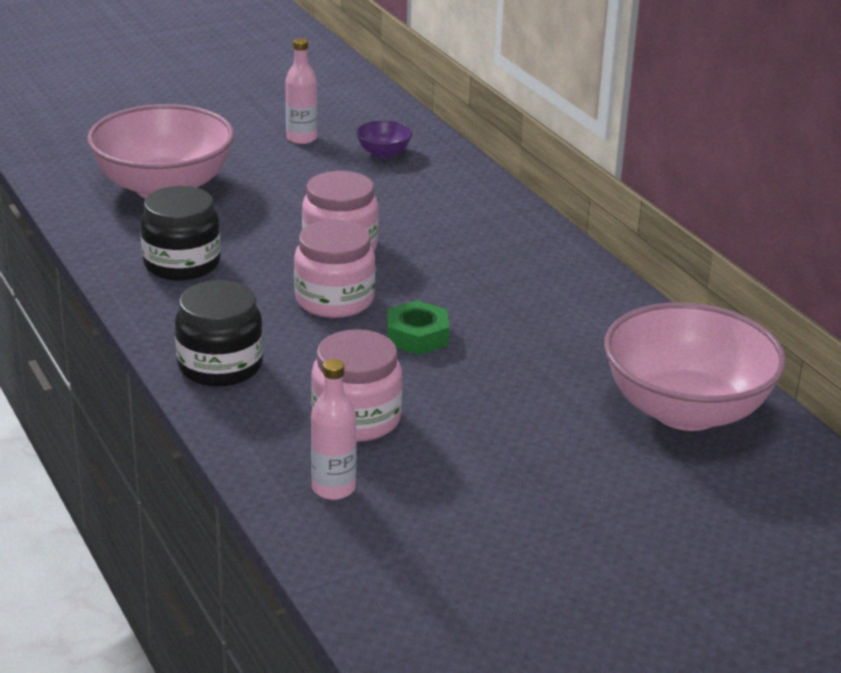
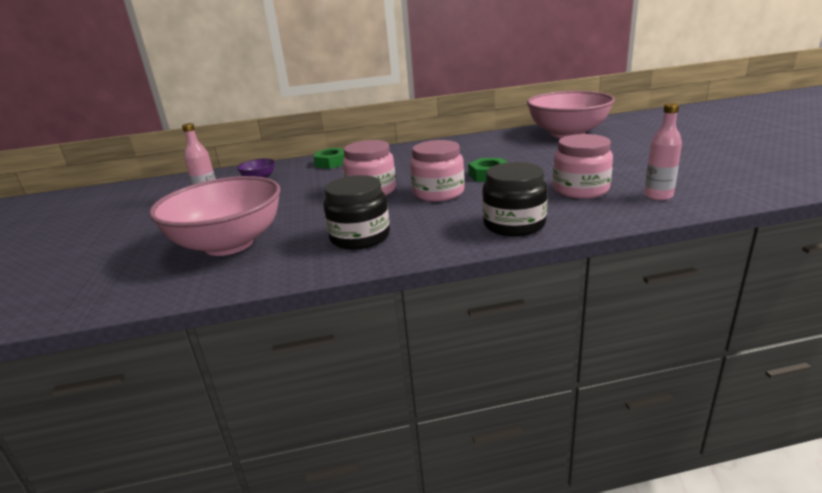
camera: 70 degrees left, 5 degrees down
(464, 193) = (331, 163): none -> green nut

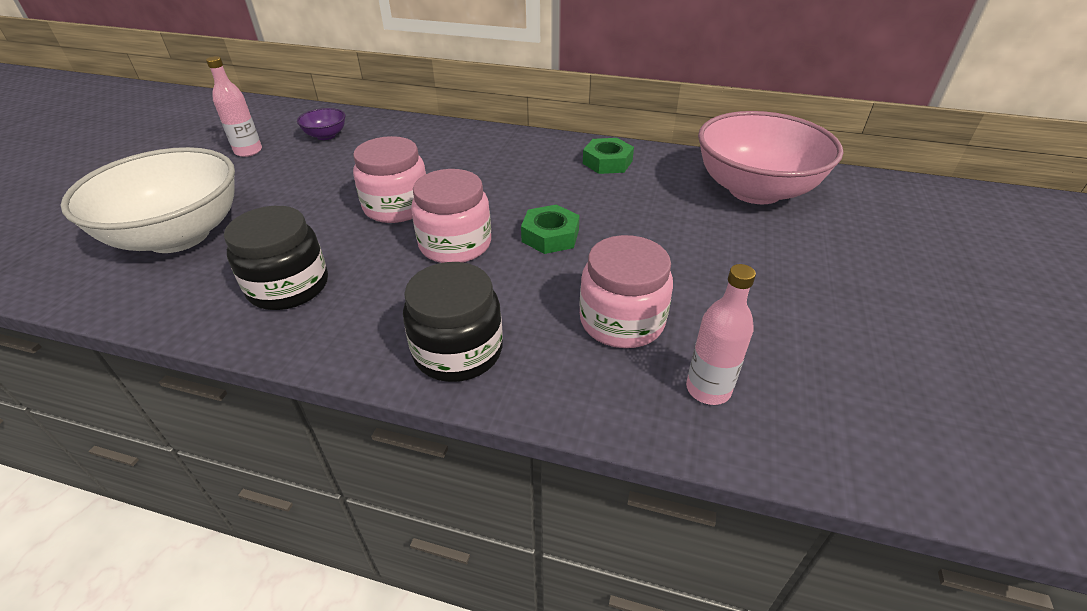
camera: 25 degrees right, 15 degrees up
(229, 244) = (178, 236): pink bowl -> white bowl
(331, 163) = (420, 136): green nut -> green nut (607, 162)

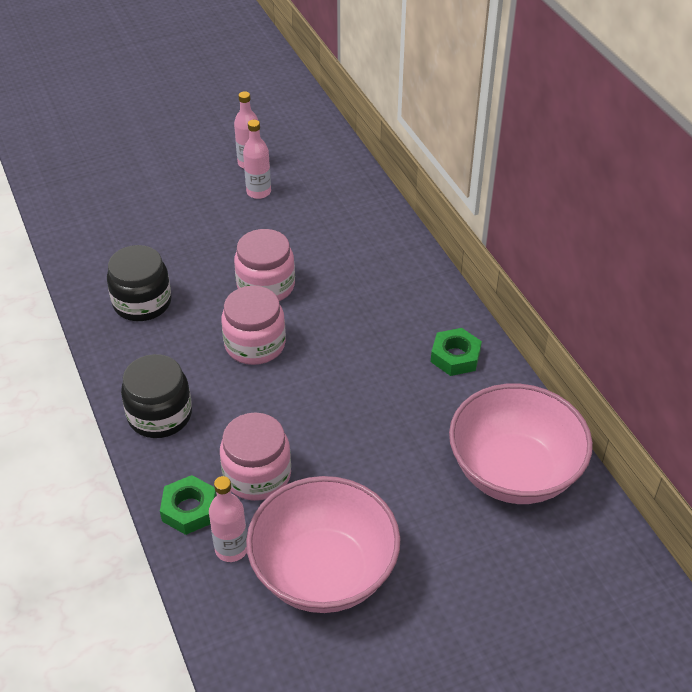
camera: 50 degrees right, 5 degrees up
(178, 236) = (137, 218): white bowl -> none
(288, 162) = (258, 192): none -> pink bottle
(326, 136) = (312, 180): purple bowl -> none
(550, 236) = (314, 385): green nut -> green nut (189, 509)
(791, 337) = (324, 572): none -> pink bowl

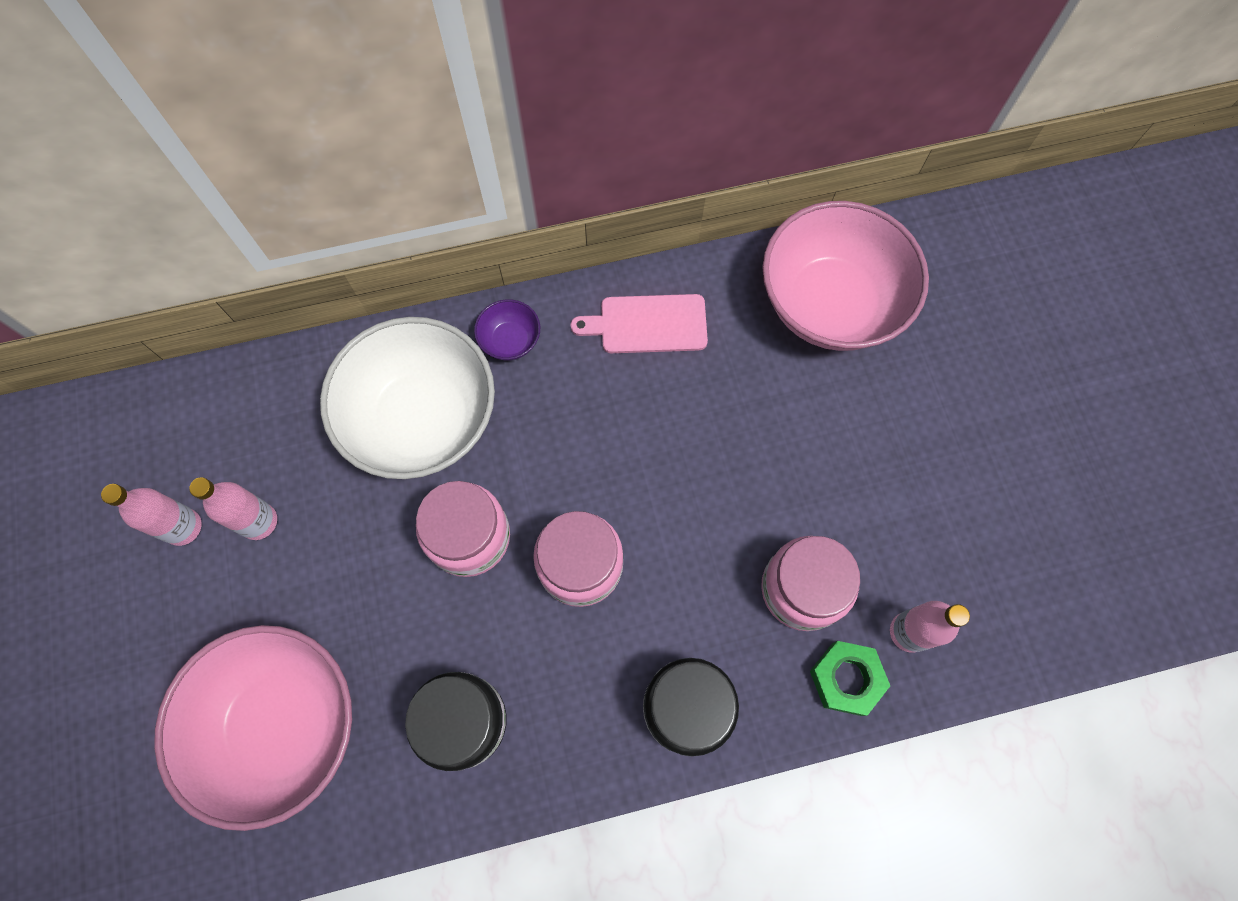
camera: 80 degrees left, 25 degrees up
(324, 572) = (947, 530): pink bowl -> pink bowl (283, 725)
(344, 250) = (422, 419): none -> white bowl
(417, 283) = (510, 340): none -> purple bowl
(455, 356) = (647, 324): green nut -> pink cutting board

